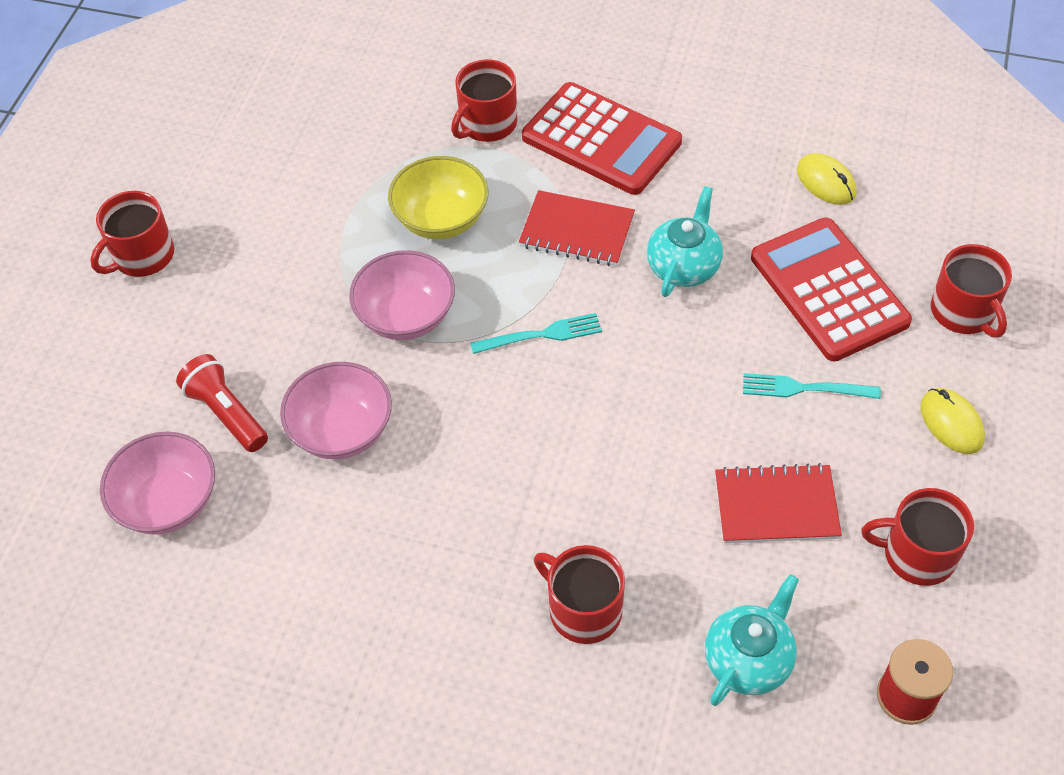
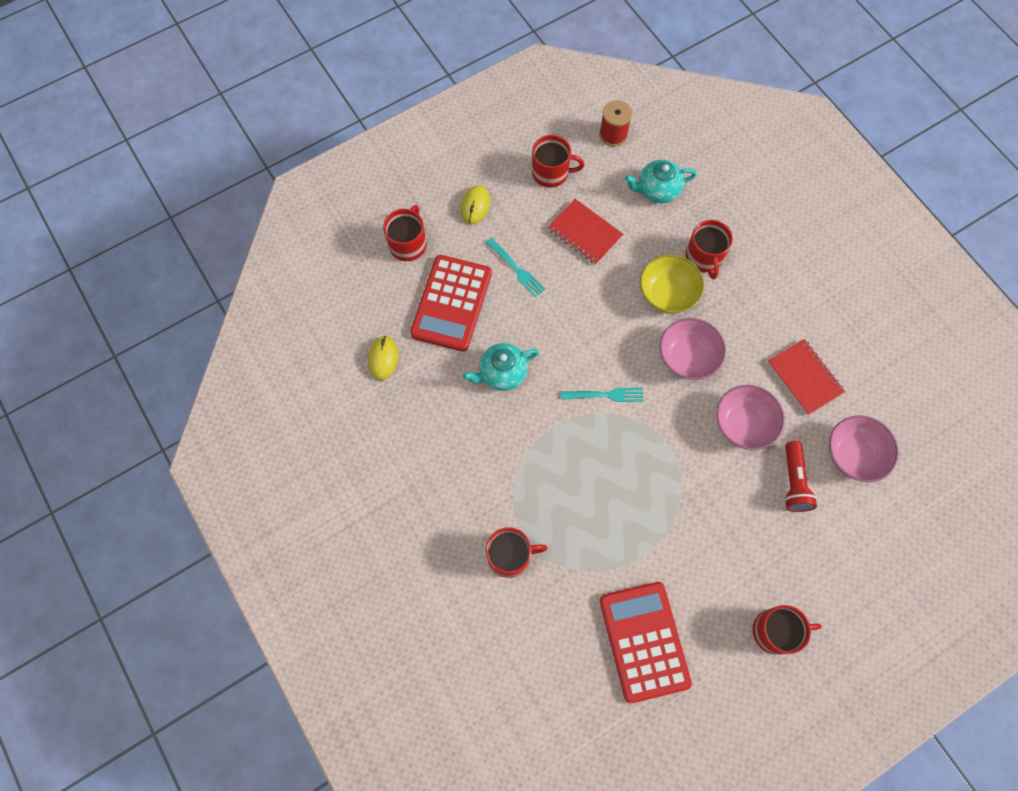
camera: 140 degrees left, 15 degrees up
(406, 316) = (662, 463): pink bowl -> pink bowl (687, 357)
(441, 219) = (593, 509): yellow bowl -> yellow bowl (667, 294)
(541, 335) = (605, 395): turquoise fork -> turquoise fork turned 150 degrees clockwise
(577, 231) = (532, 439): red notebook -> red notebook (804, 378)
(601, 140) = (461, 486): red calculator -> red calculator (644, 641)
(917, 554) = (551, 173): red mug -> red mug turned 45 degrees counterclockwise

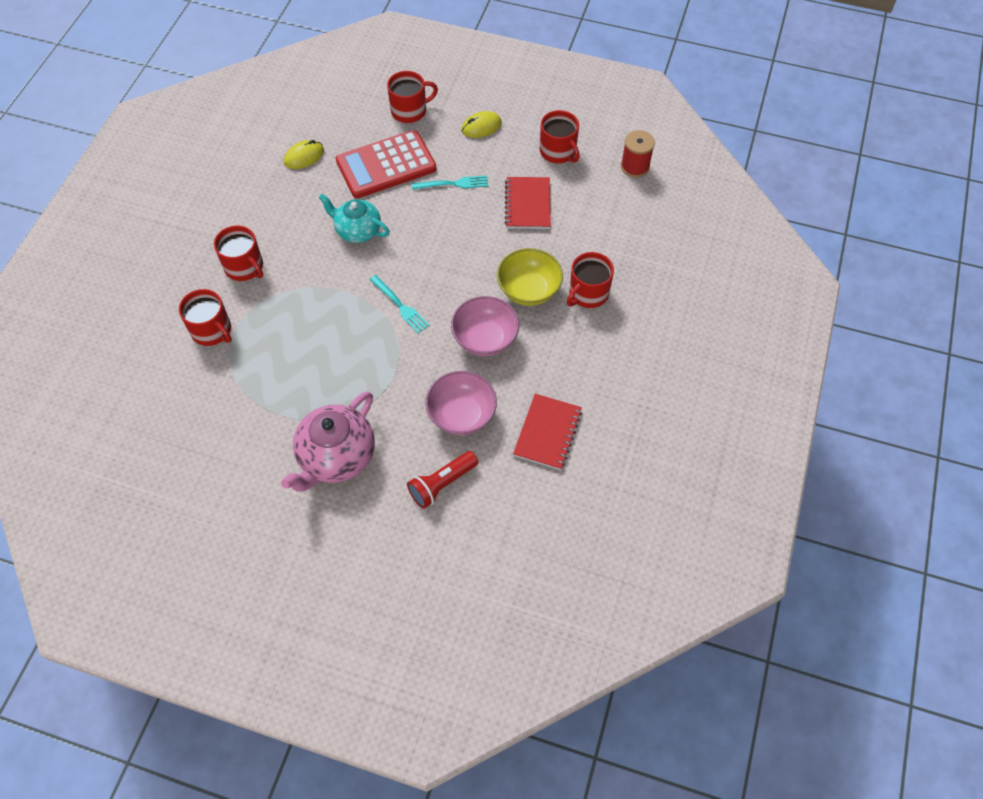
camera: 50 degrees right, 10 degrees down
(516, 269) = (453, 184): turquoise fork -> turquoise fork turned 105 degrees counterclockwise
(644, 641) = (211, 462): red calculator -> none
(657, 190) = (616, 225): turquoise teapot -> none
(712, 542) = (336, 457): none -> pink teapot
(775, 631) = (294, 553): red mug -> red mug (244, 267)
(853, 455) = (509, 514): pink bowl -> none

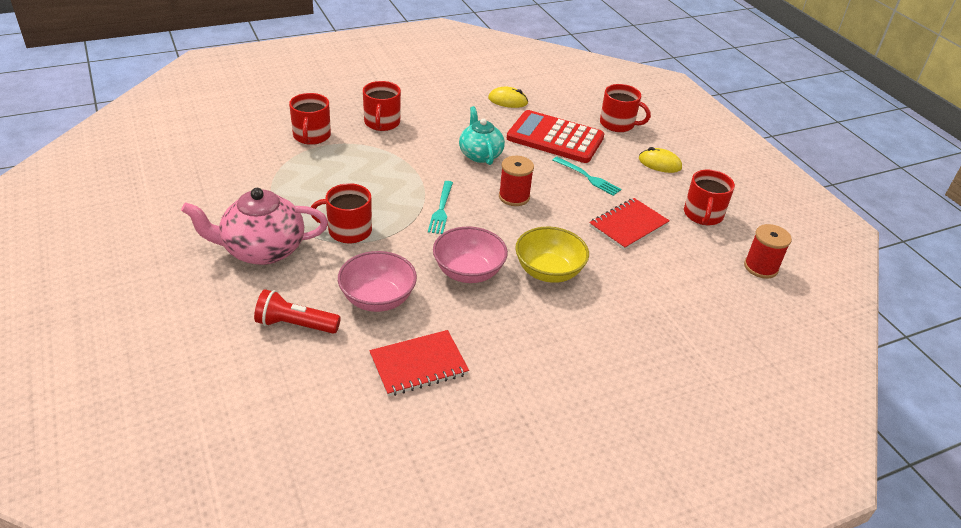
camera: 45 degrees right, 20 degrees down
(430, 248) = (514, 197): none -> red spool
(588, 293) = (594, 310): red mug -> red mug (348, 231)

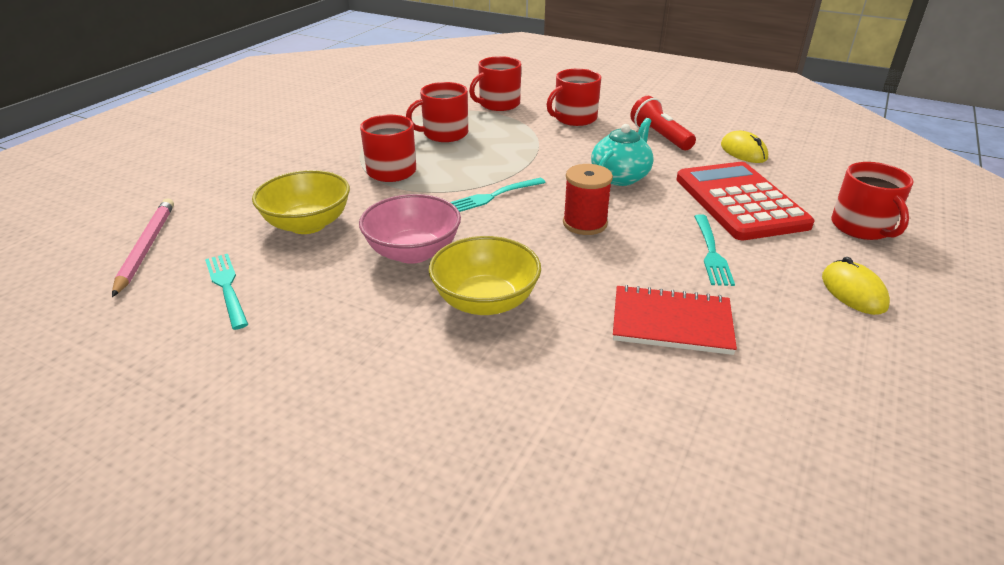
camera: 55 degrees right, 5 degrees down
(262, 250) = (313, 151): pink teapot -> none
(295, 325) = (227, 204): red flashlight -> red flashlight (660, 137)
(313, 387) = (146, 247): none -> pink pencil
(378, 299) = (307, 224): pink bowl -> yellow bowl
(418, 365) = (227, 287): red notebook -> turquoise fork
(703, 215) = (818, 381): red mug -> red mug (444, 134)
(761, 267) = (804, 509): red spool -> none

